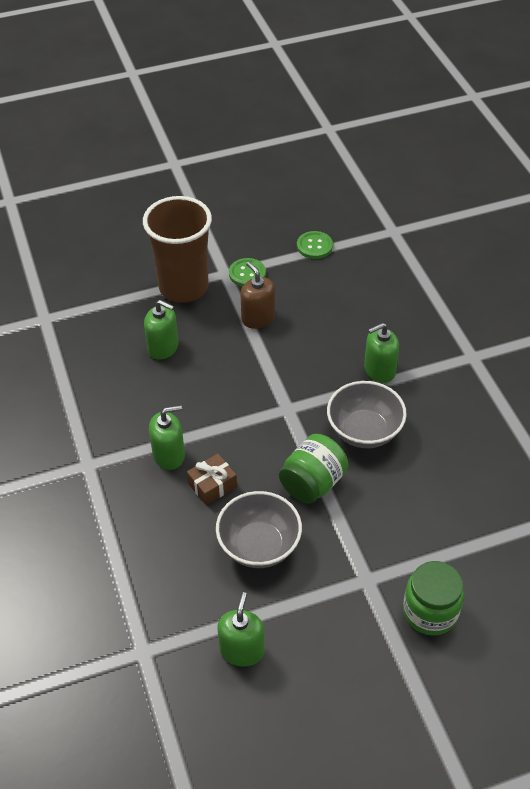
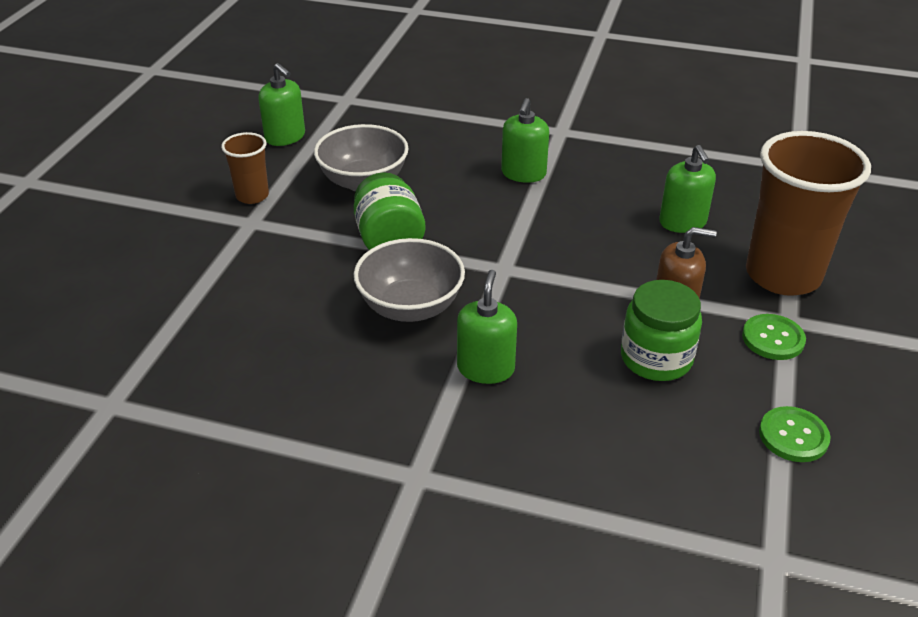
camera: 125 degrees right, 10 degrees down
(163, 347) = (682, 222): green soap dispenser -> green soap dispenser turned 75 degrees counterclockwise
(212, 485) = (459, 183): brown gift -> none
(338, 605) = (252, 196): none -> brown cup
(430, 611) = (172, 241): green jar -> green jar (656, 358)

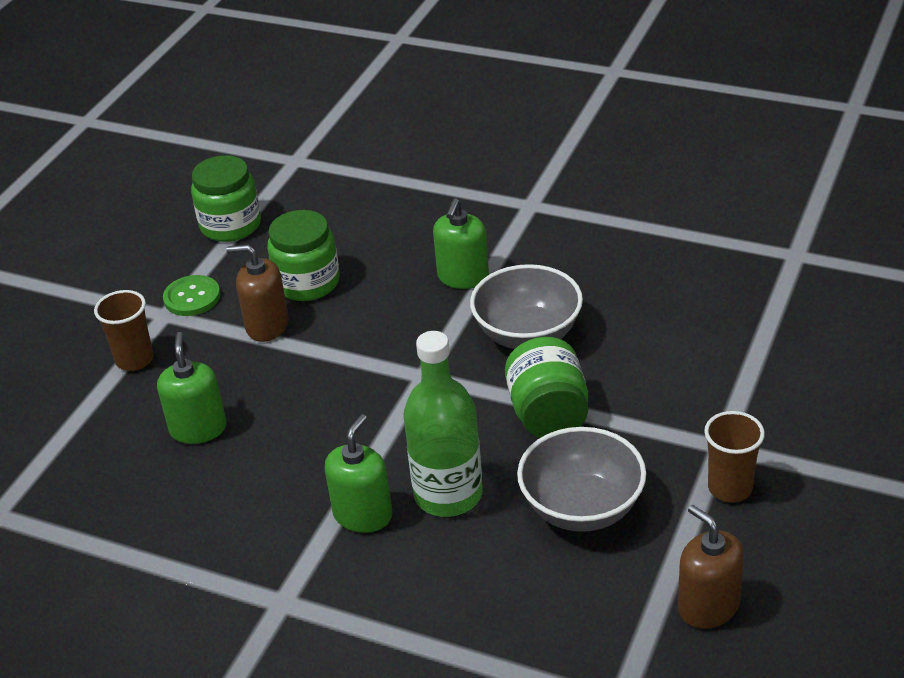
camera: 170 degrees left, 0 degrees up
(285, 137) = (708, 606): green soap dispenser -> brown soap dispenser
(463, 186) = (448, 494): none -> green bottle
(783, 275) = (134, 360): brown cup -> brown cup, size x0.49
(793, 436) = (231, 225): green button -> green jar

